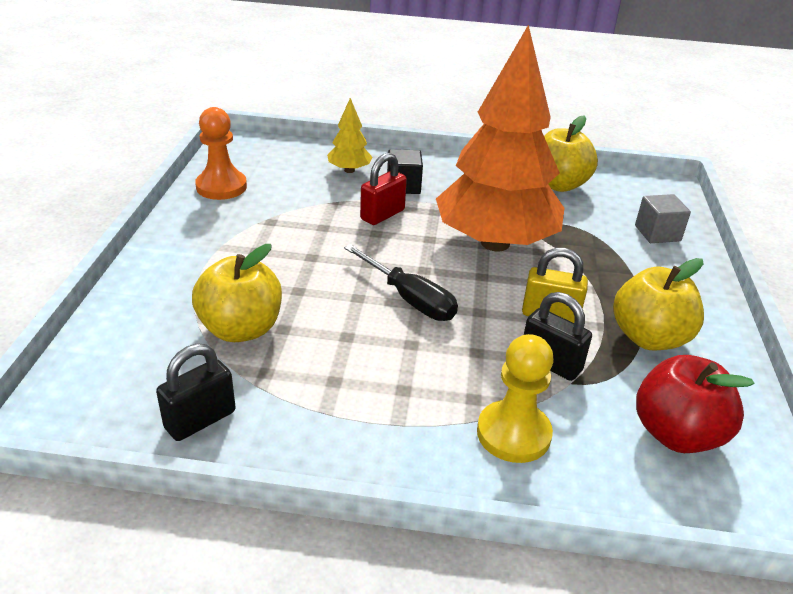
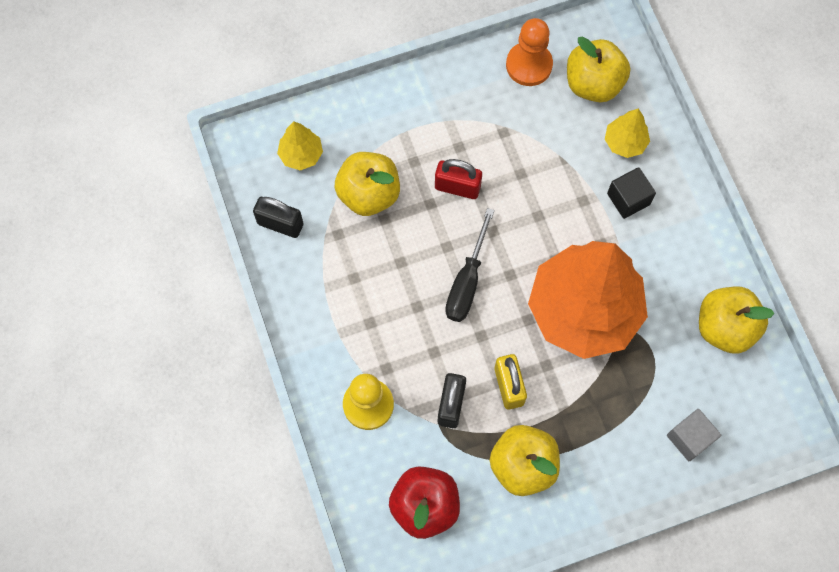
camera: 65 degrees right, 35 degrees up
(131, 364) = (301, 155): none -> yellow tree
(278, 165) = (593, 84): none -> yellow apple
(382, 215) = (569, 206): red padlock -> red padlock (457, 187)

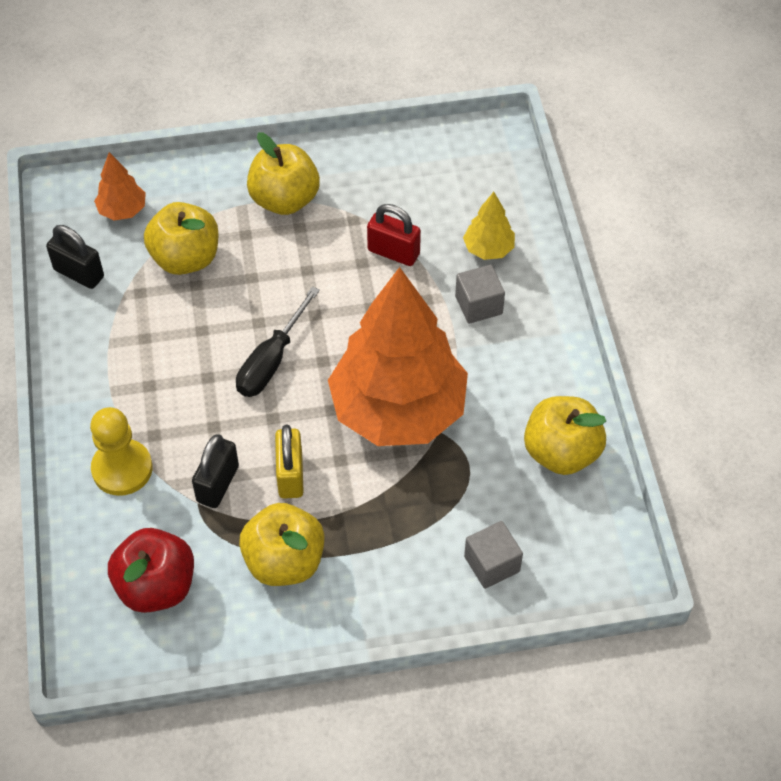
camera: 10 degrees right, 15 degrees down
(301, 155) = (122, 210): yellow tree -> orange tree
(457, 187) = (287, 266): red padlock -> red padlock (393, 252)
(529, 65) = (399, 160): orange pawn -> none
(593, 84) = (467, 187): yellow apple -> yellow apple (284, 200)
(628, 199) = (478, 305): black cube -> grey cube

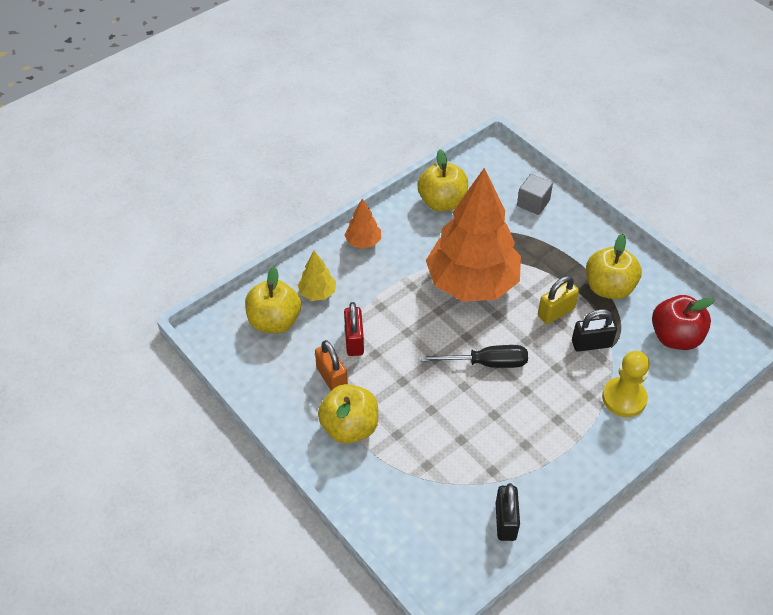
camera: 120 degrees left, 5 degrees down
(122, 210) = (430, 529): orange tree -> orange tree (363, 242)
(186, 258) = (443, 459): yellow apple -> yellow apple (274, 321)
(357, 211) = (332, 378): none -> orange padlock
(478, 305) = (366, 279): grey cube -> none

